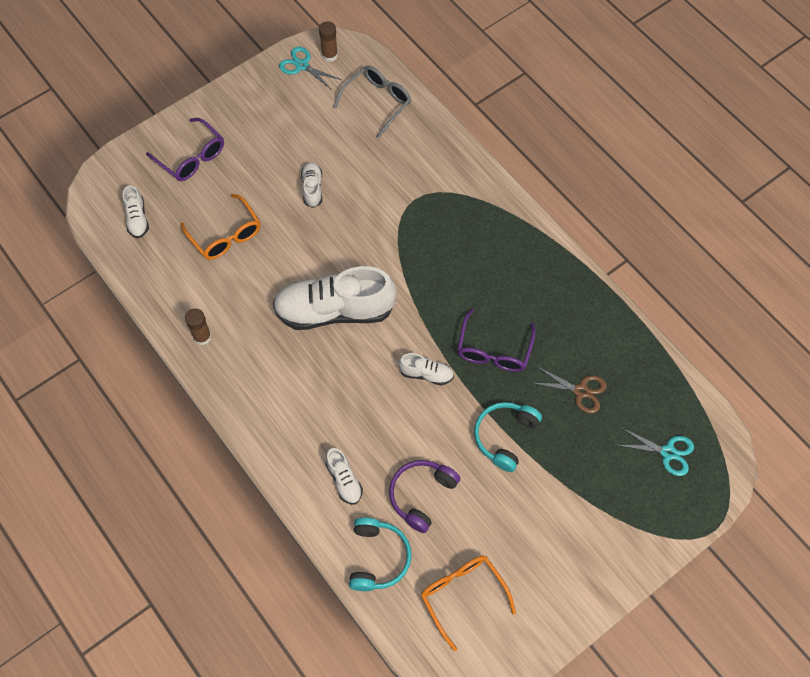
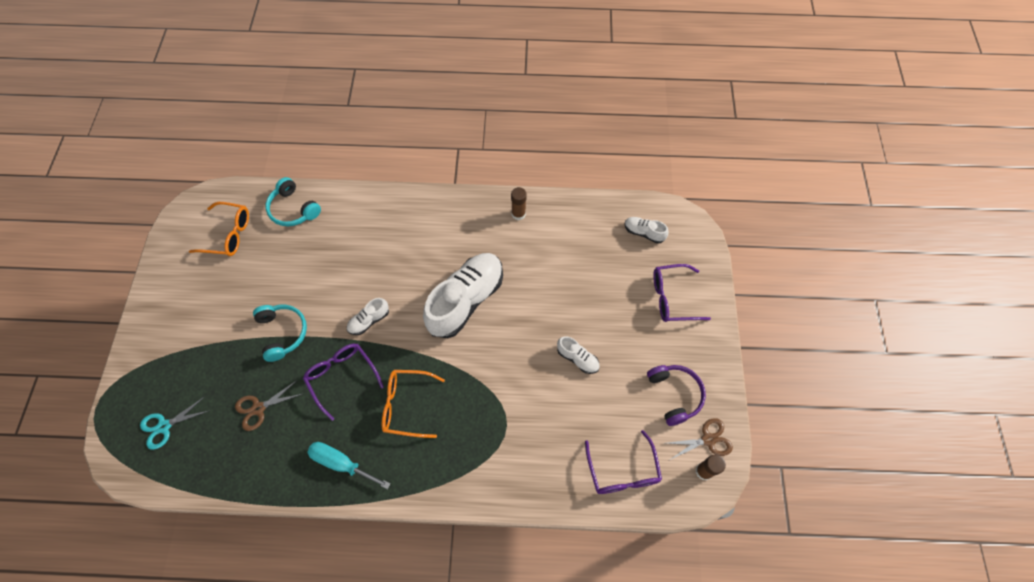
camera: 130 degrees right, 0 degrees up
(225, 235) = (584, 275): orange glasses -> orange glasses (406, 405)
(302, 65) = (708, 440): turquoise scissors -> brown scissors
(344, 480) = (352, 224): white shoe -> none
(377, 102) = (622, 471): grey glasses -> purple glasses
(421, 495) = (301, 257): purple headphones -> purple headphones (674, 395)
(556, 288) = (341, 463): none -> turquoise screwdriver

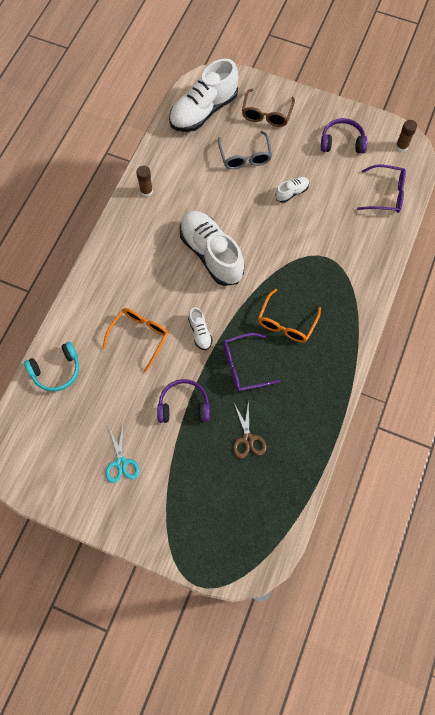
camera: 70 degrees left, 5 degrees up
(164, 426) = (236, 523): turquoise scissors -> turquoise scissors (121, 463)
(228, 234) = (58, 435): orange glasses -> orange glasses (139, 336)
(282, 333) = (184, 405): turquoise headphones -> purple headphones
(341, 463) = (318, 383): turquoise screwdriver -> none
(603, 294) = (245, 157): none -> grey glasses
(644, 233) = (203, 111): white shoe -> white shoe, size x2.23
(672, 298) = (266, 114): purple glasses -> brown glasses
(708, 440) = (381, 135): brown scissors -> none

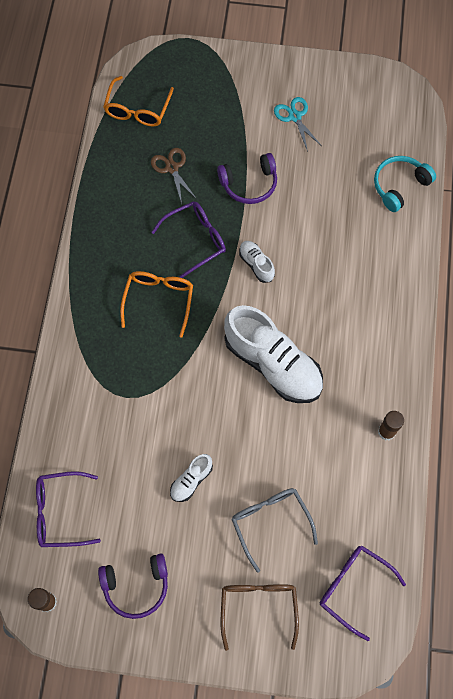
camera: 165 degrees right, 0 degrees up
(139, 336) = (323, 243): orange glasses -> orange glasses (137, 110)
(203, 111) = (353, 587): white shoe -> purple glasses

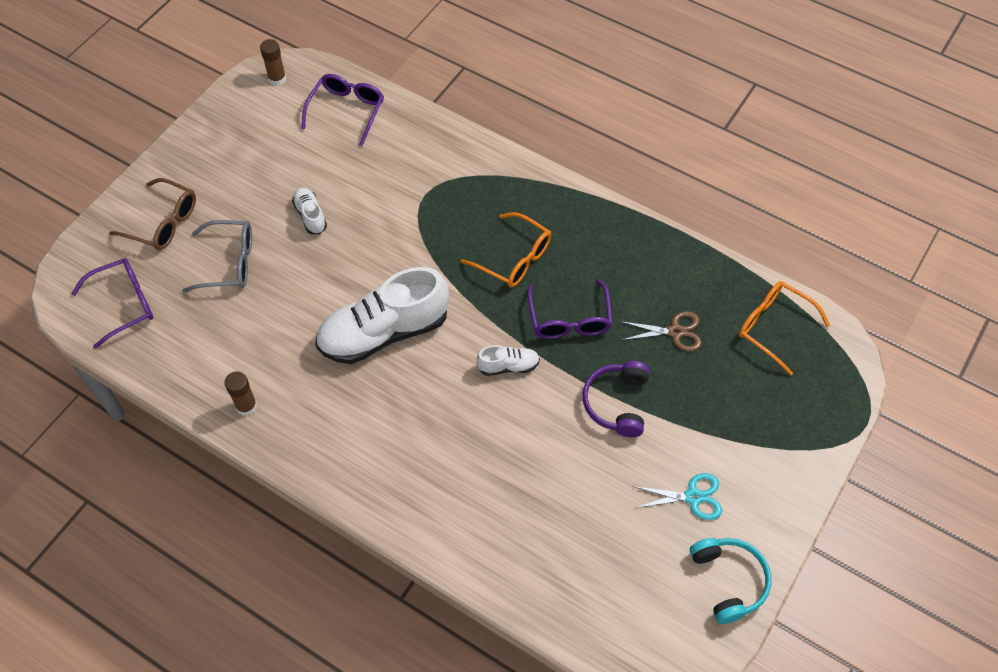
camera: 115 degrees right, 10 degrees down
(136, 586) = (246, 142): purple headphones -> none
(399, 186) = (534, 575): turquoise headphones -> turquoise headphones (729, 581)

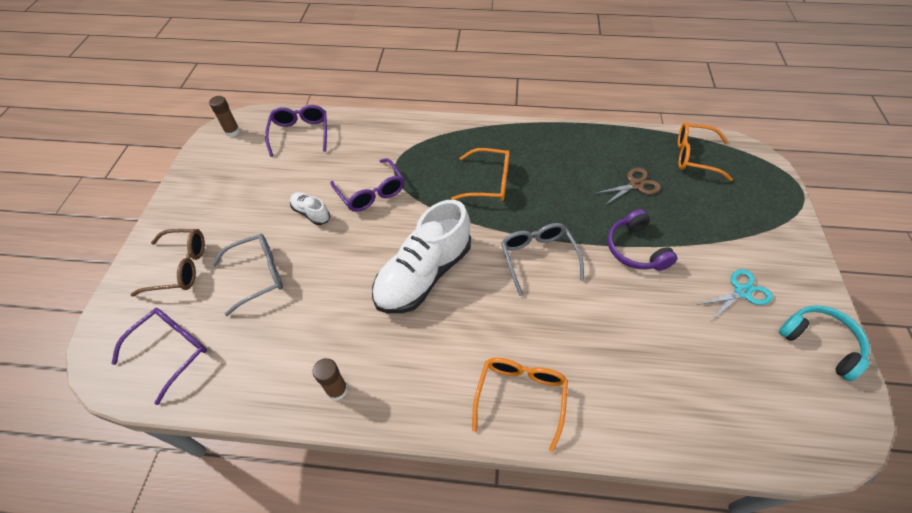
camera: 25 degrees left, 5 degrees down
(402, 488) = (520, 396): none -> orange glasses
(508, 366) = (538, 258): white shoe -> grey glasses
(569, 320) = (558, 207): purple glasses -> purple glasses (371, 193)

